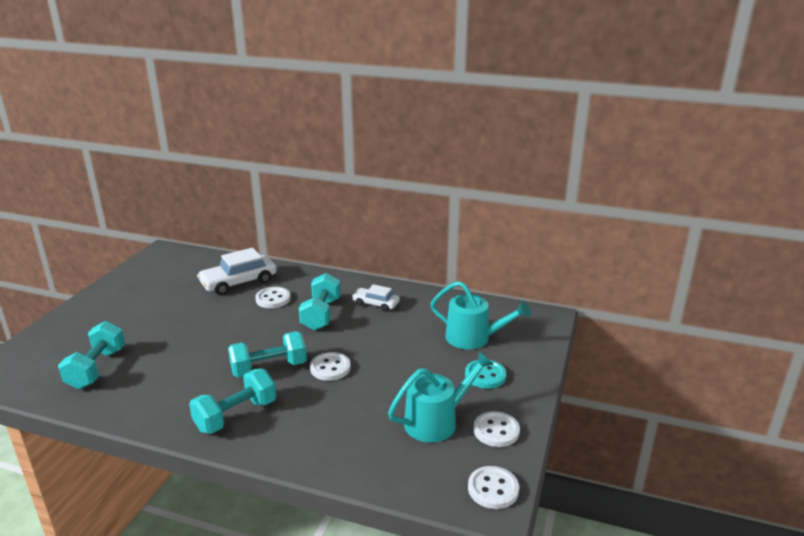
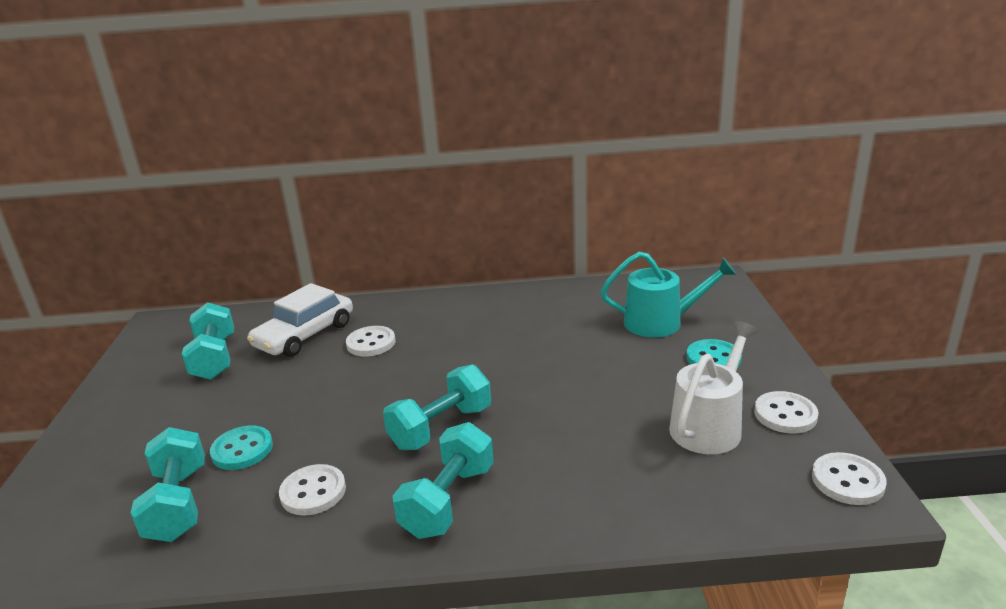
camera: 20 degrees left, 0 degrees up
(151, 347) = (242, 450): none -> turquoise button
(321, 314) = (452, 344): turquoise dumbbell -> turquoise dumbbell (214, 358)
(330, 368) = (522, 403): white button -> white button (313, 492)
(376, 304) = (510, 315): white car -> none
(436, 421) = (709, 425): turquoise watering can -> white watering can

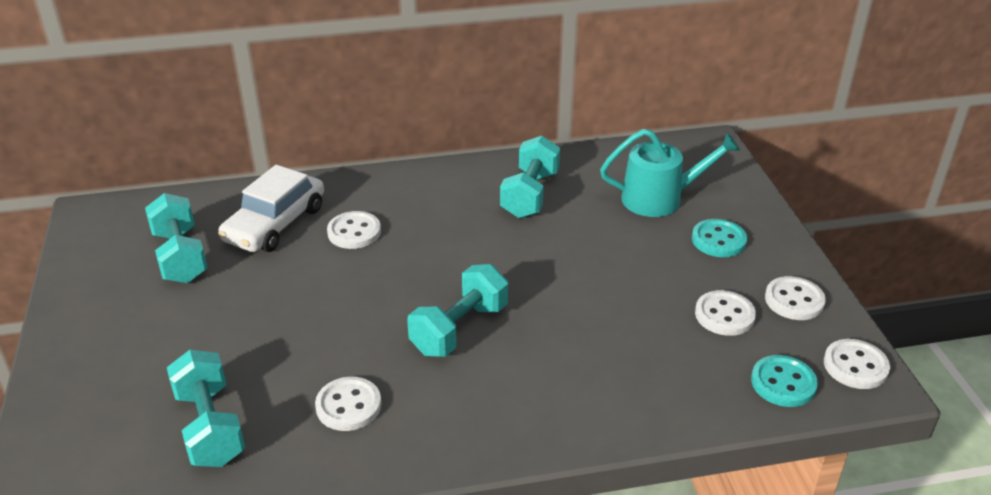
camera: 10 degrees left, 10 degrees up
(242, 450) = (256, 364): turquoise button -> turquoise button (783, 383)
(448, 501) = (488, 407): turquoise dumbbell -> turquoise dumbbell (530, 195)
(709, 425) = (724, 315): white watering can -> white button

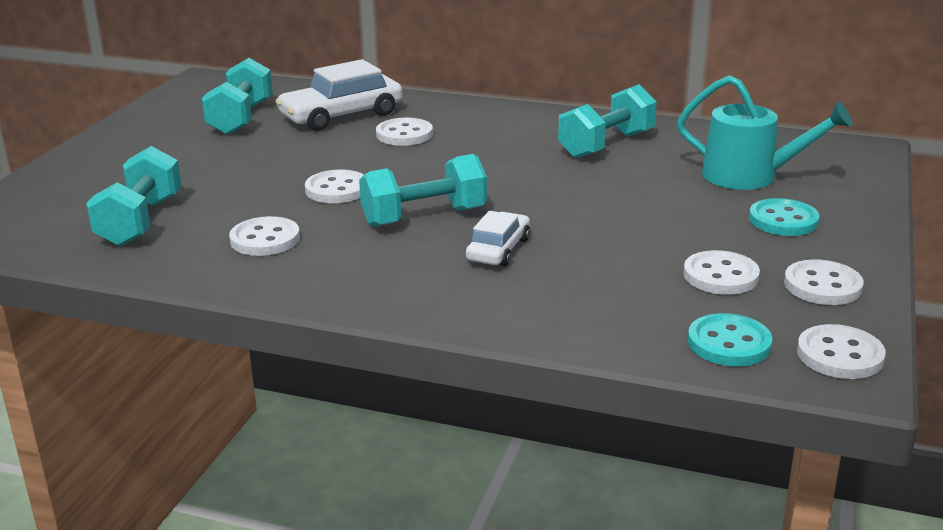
camera: 30 degrees right, 10 degrees down
(356, 321) = (337, 189): none -> white button
(549, 346) = (498, 250): none -> white car

